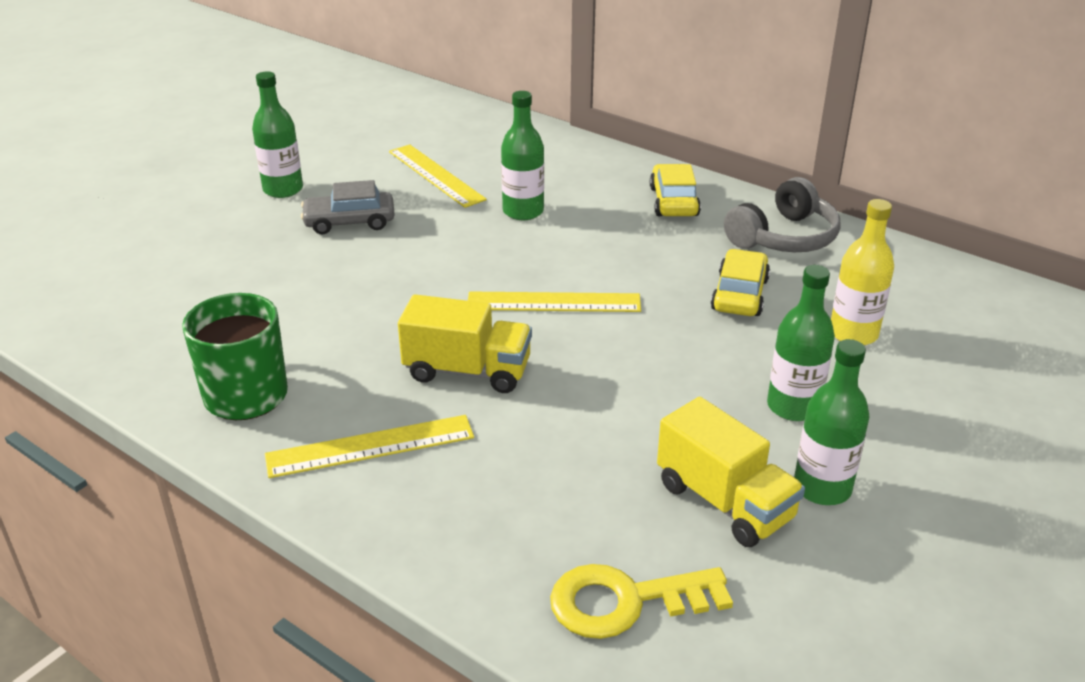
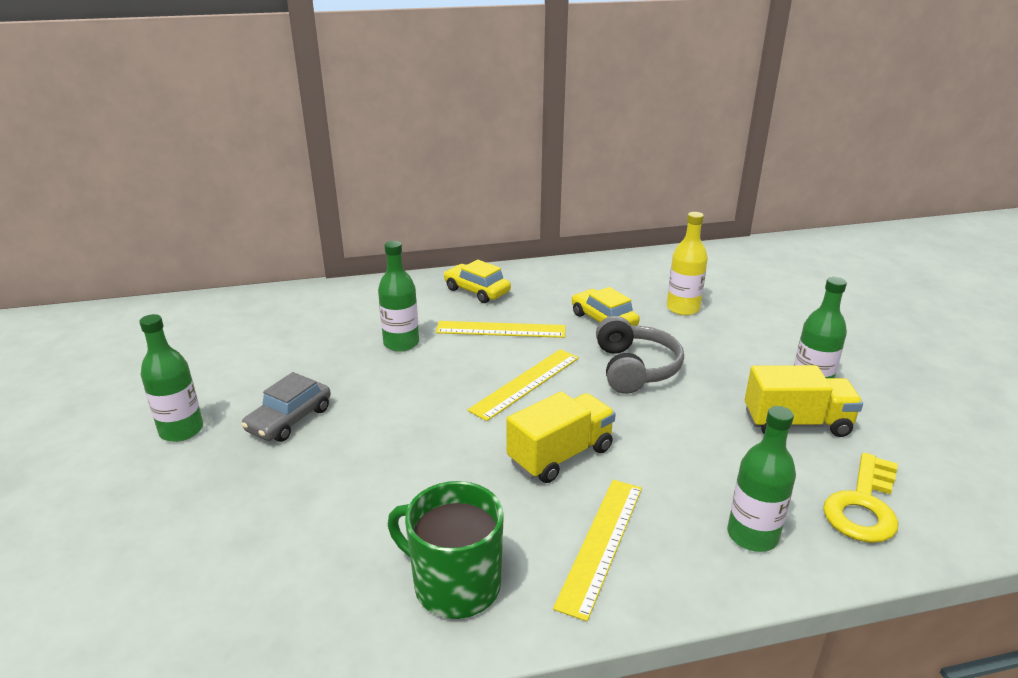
camera: 50 degrees left, 5 degrees down
(435, 175) = (294, 353): yellow ruler -> yellow ruler (500, 330)
(784, 237) = (566, 280): grey headphones -> grey headphones (635, 368)
(793, 406) = (729, 358): green bottle -> green bottle (752, 535)

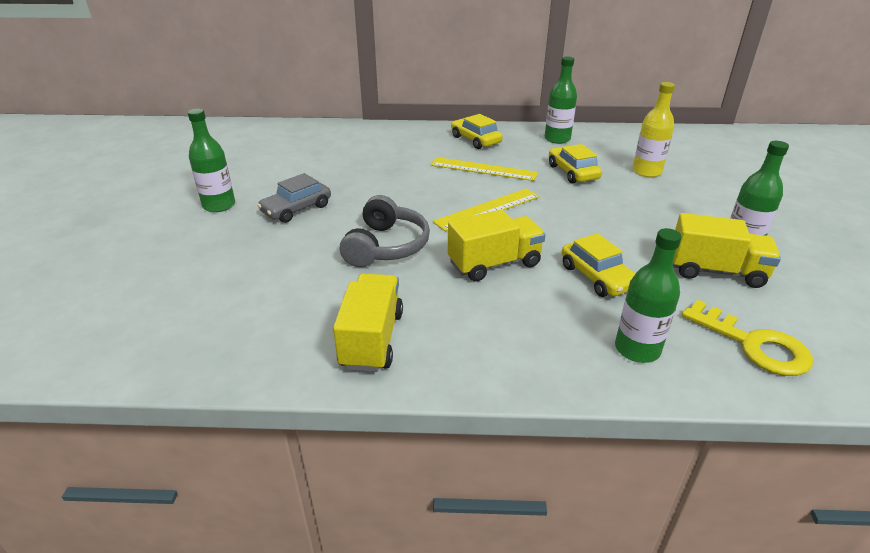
camera: 15 degrees right, 5 degrees up
(401, 343) = (401, 169): green bottle -> green bottle (557, 139)
(455, 585) = (371, 339): green mug -> yellow truck
(601, 544) = (501, 332): yellow ruler -> none
(635, 368) = (585, 210): grey headphones -> grey headphones (386, 246)
(679, 452) = (597, 277): none -> yellow car
(863, 505) = (753, 344): yellow key -> yellow key turned 90 degrees counterclockwise

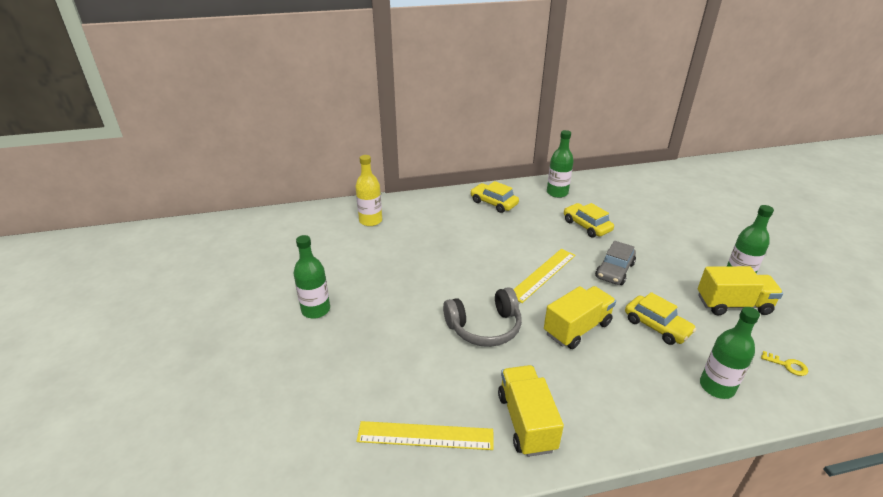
camera: 15 degrees left, 0 degrees up
(296, 209) = (387, 302): grey car -> grey car (614, 270)
(386, 246) = (484, 327): grey headphones -> grey headphones turned 75 degrees clockwise
(483, 169) = (516, 233): yellow ruler -> yellow ruler (425, 436)
(646, 172) = (640, 217): yellow bottle -> yellow bottle (370, 220)
(753, 344) = (787, 365): yellow key -> yellow key, size x0.47

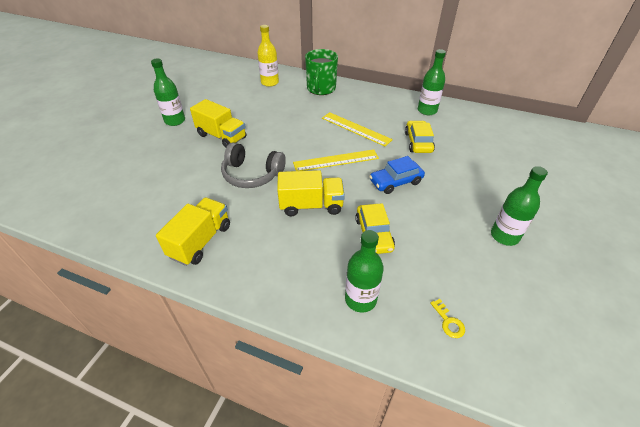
camera: 35 degrees right, 10 degrees up
(425, 436) = (139, 215): yellow ruler -> yellow ruler (355, 129)
(435, 207) = (321, 89): none -> green mug
(493, 203) = (366, 100): yellow car -> none
(614, 270) = (395, 182): grey car -> blue car
(733, 304) = (466, 253): yellow truck -> yellow truck (222, 136)

